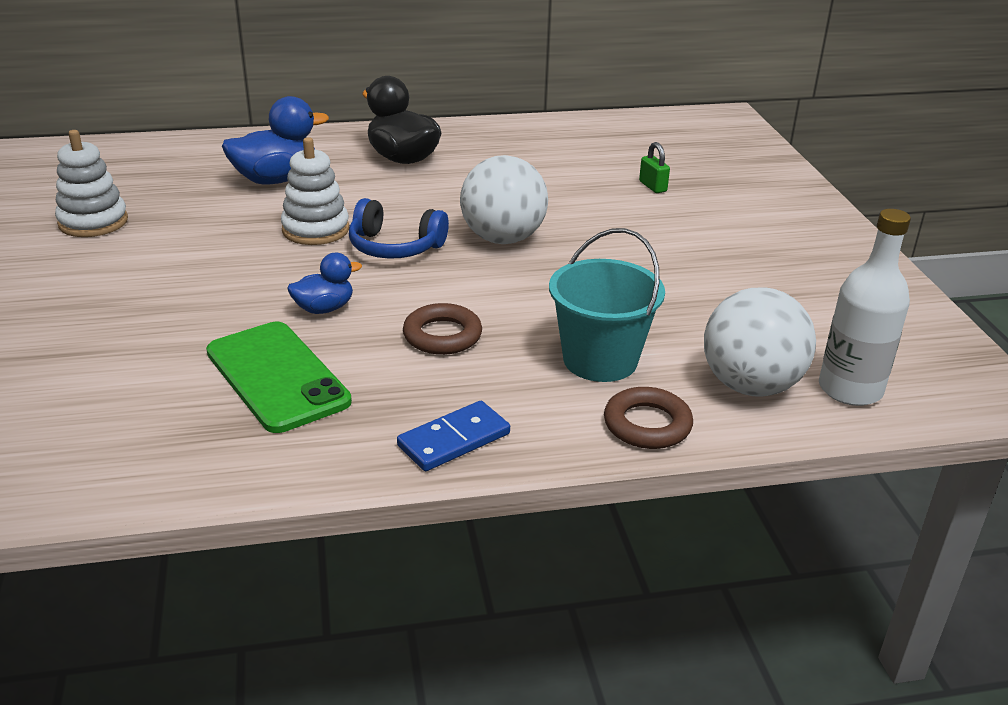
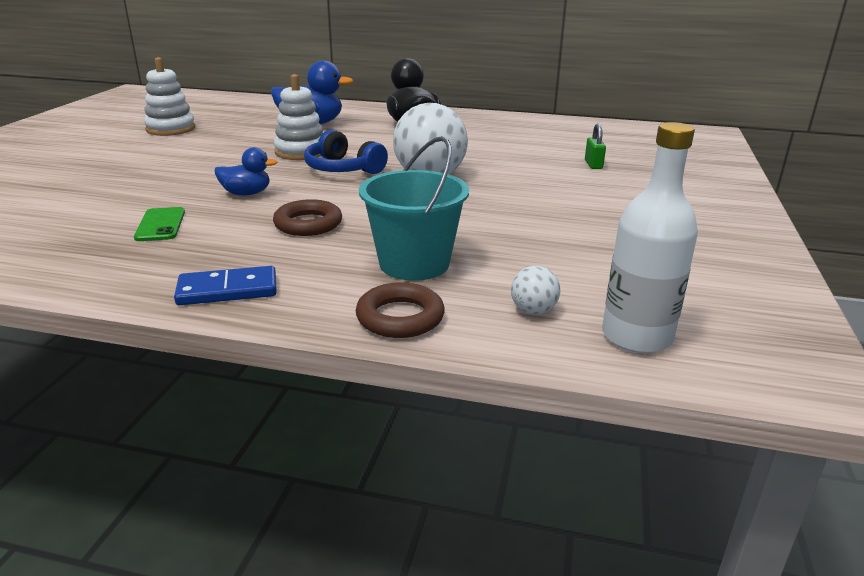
camera: 25 degrees right, 5 degrees down
(277, 377) = (160, 225): green phone -> green phone, size x0.53
(750, 385) = (533, 310): white ball -> white ball, size x0.44

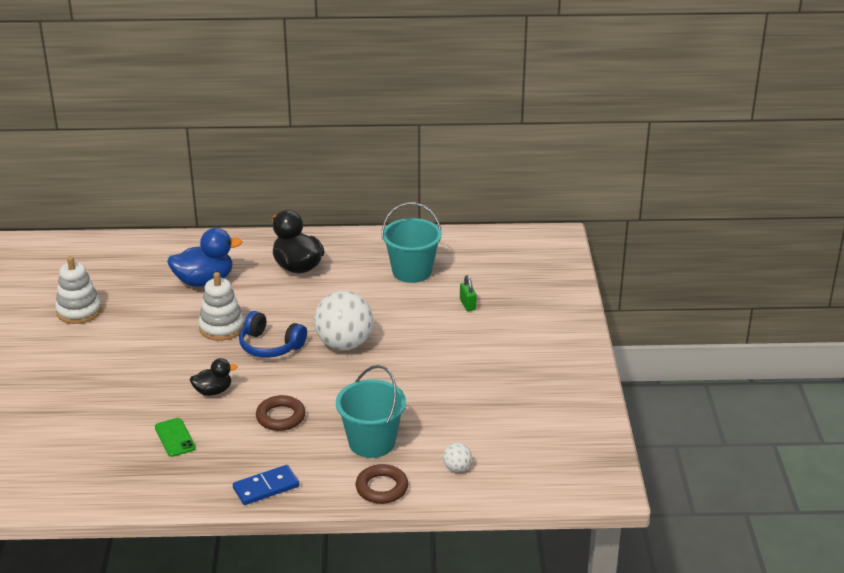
camera: 15 degrees left, 5 degrees up
(246, 194) = (213, 391): blue duck -> black duck
(534, 138) = (412, 271): none -> turquoise bucket
(636, 336) = (517, 476): white bottle -> none

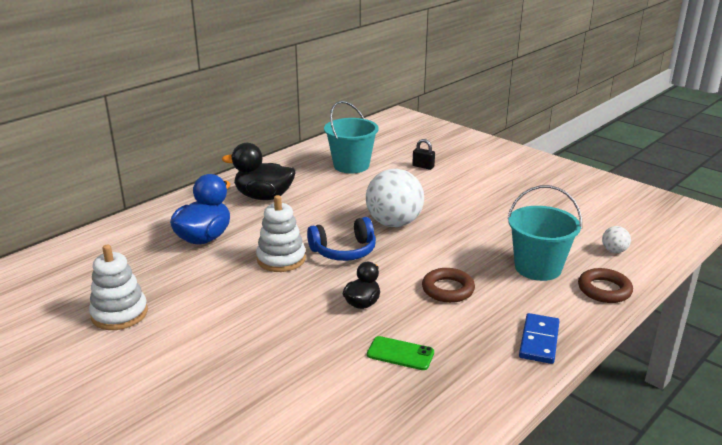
camera: 45 degrees left, 5 degrees down
(467, 304) = (423, 166): green padlock -> black padlock

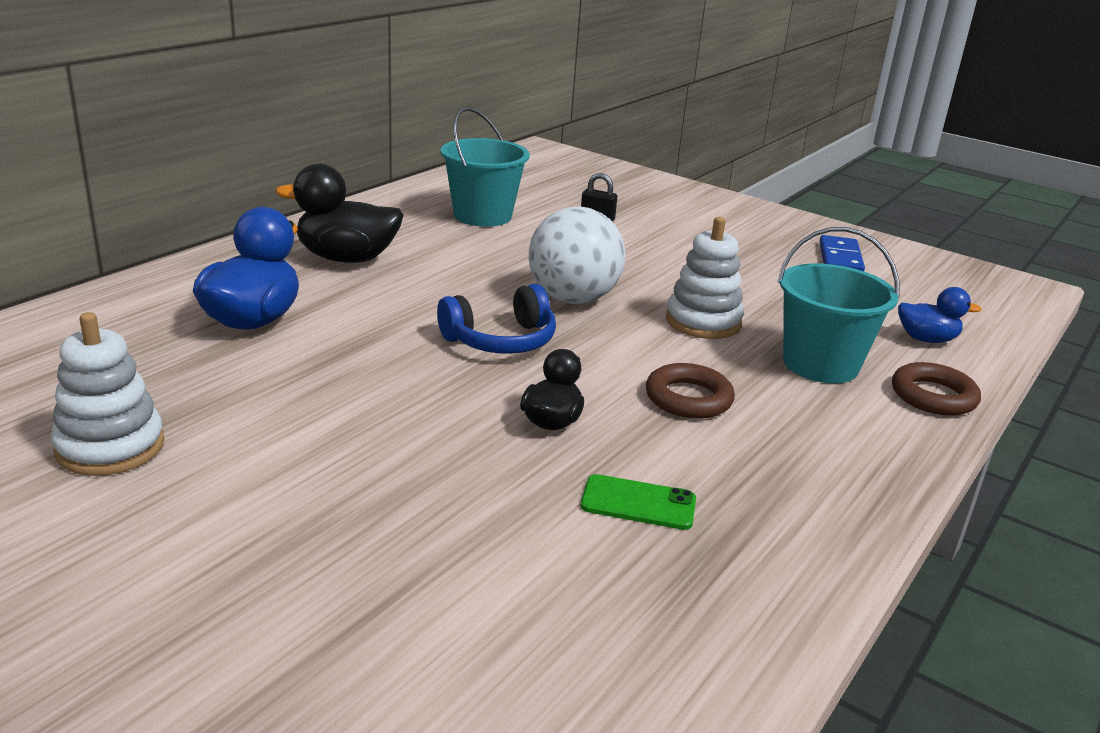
camera: 10 degrees left, 0 degrees up
(281, 259) = (395, 353): white stacking toy -> white stacking toy (703, 322)
(539, 341) = (861, 476): blue domino -> blue domino (840, 259)
(614, 251) = (926, 339): white ball -> blue duck

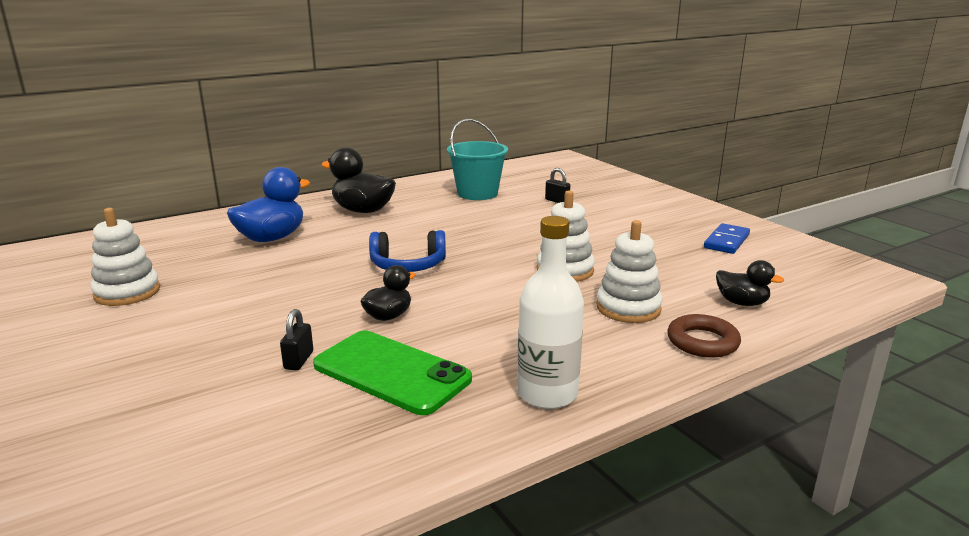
camera: 25 degrees right, 5 degrees down
(500, 510) = (298, 360): none -> black padlock
(573, 299) = (484, 247): white ball -> none
(638, 503) = (391, 372): green phone -> green phone, size x1.90
(688, 398) = (499, 316): brown ring -> none
(820, 364) = (628, 308): turquoise bucket -> white stacking toy
(841, 495) = (547, 394): none -> white bottle
(926, 339) = (741, 303): blue duck -> black duck

